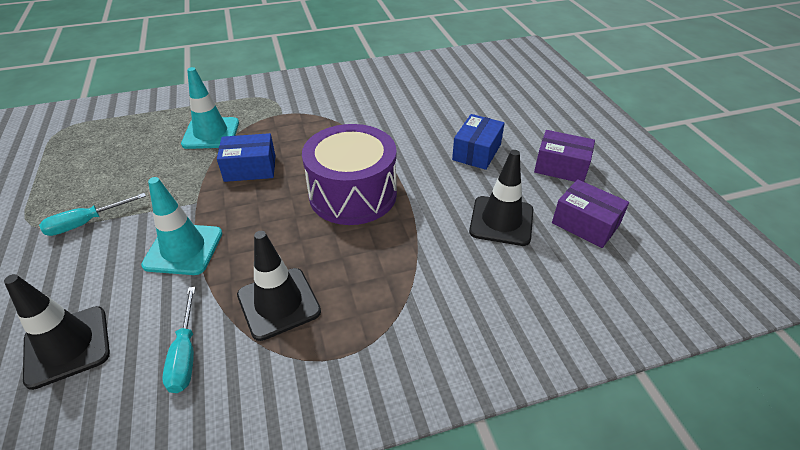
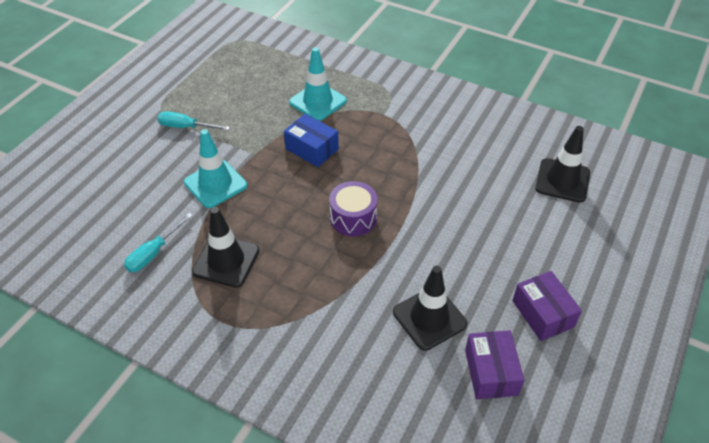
camera: 45 degrees right, 5 degrees up
(67, 346) = (111, 203): black traffic cone -> black traffic cone (562, 180)
(353, 194) = (353, 218): purple drum -> purple drum, size x0.59
(476, 152) = (489, 249): blue box -> none

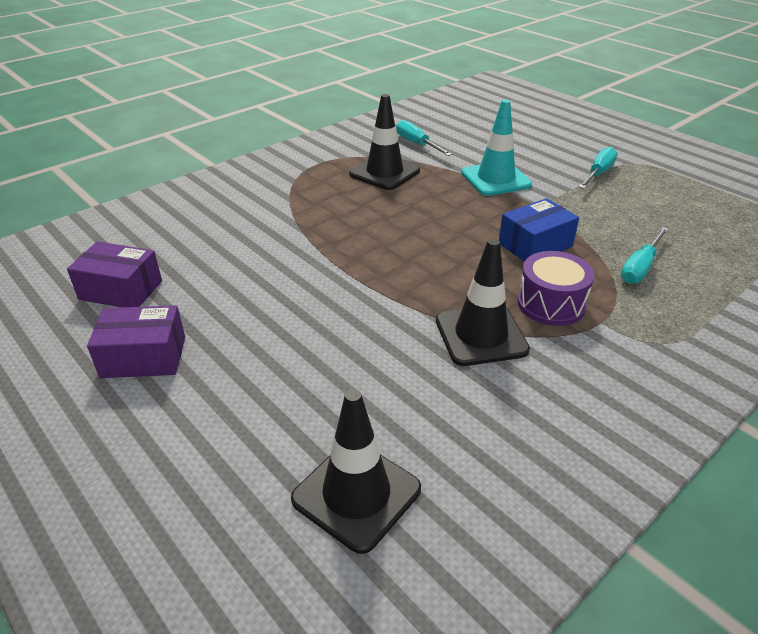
camera: 110 degrees right, 10 degrees down
(318, 102) = (640, 267): turquoise traffic cone -> turquoise screwdriver
(353, 218) = (398, 251): purple drum -> purple drum (551, 304)
(429, 318) = (220, 268): black traffic cone -> black traffic cone (481, 335)

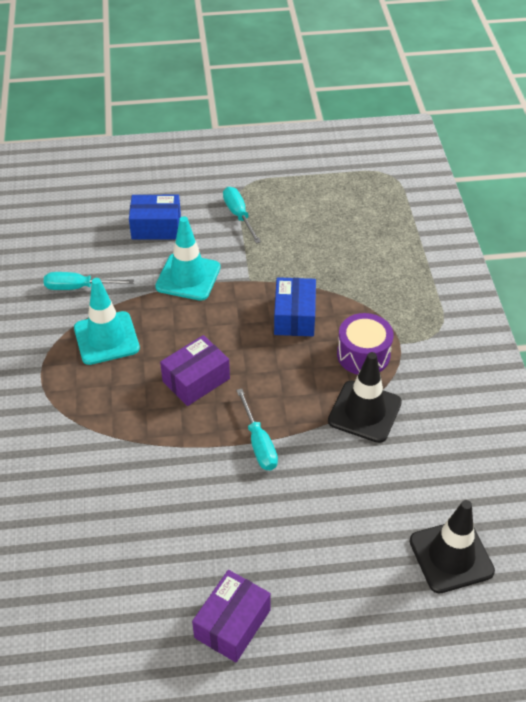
camera: 55 degrees left, 10 degrees up
(121, 290) = (124, 610): purple box -> purple box (196, 380)
(384, 173) = (106, 338): black traffic cone -> turquoise traffic cone
(523, 147) = (156, 227): none -> blue box
(640, 267) = (365, 283): turquoise screwdriver -> turquoise screwdriver (259, 443)

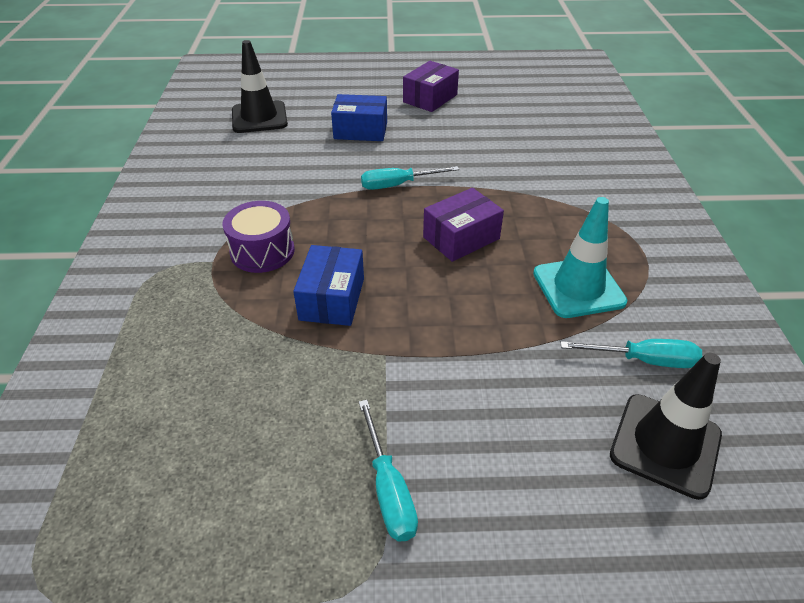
camera: 175 degrees left, 5 degrees down
(156, 227) = (544, 471): blue box -> blue box (360, 130)
(188, 277) = (478, 366): turquoise traffic cone -> none
(259, 443) = (398, 185): turquoise screwdriver -> turquoise screwdriver turned 90 degrees counterclockwise
(364, 412) = (285, 202): black traffic cone -> black traffic cone (665, 445)

